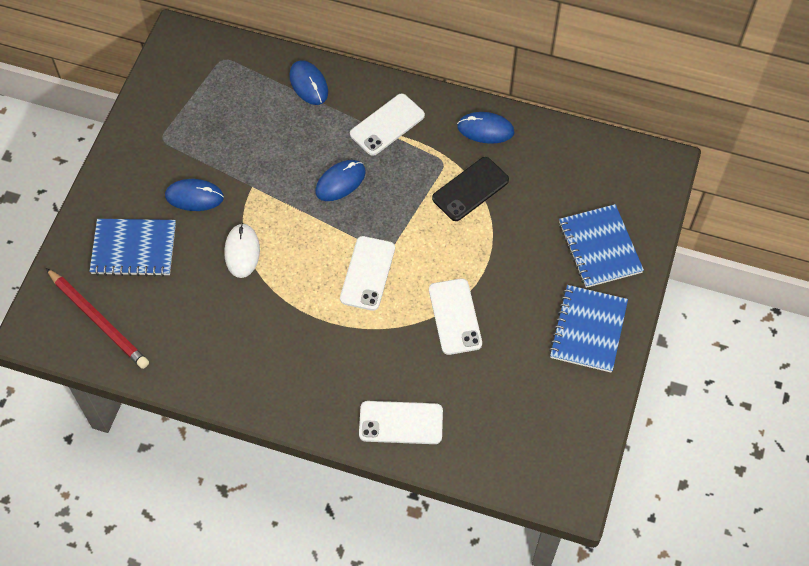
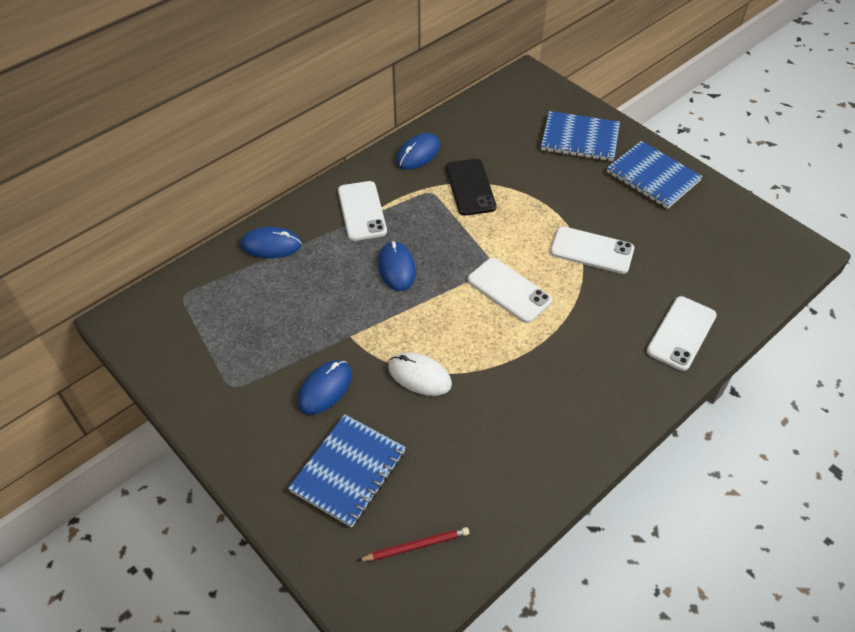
camera: 60 degrees left, 10 degrees down
(98, 320) = (416, 546): red pencil -> red pencil, size x0.58

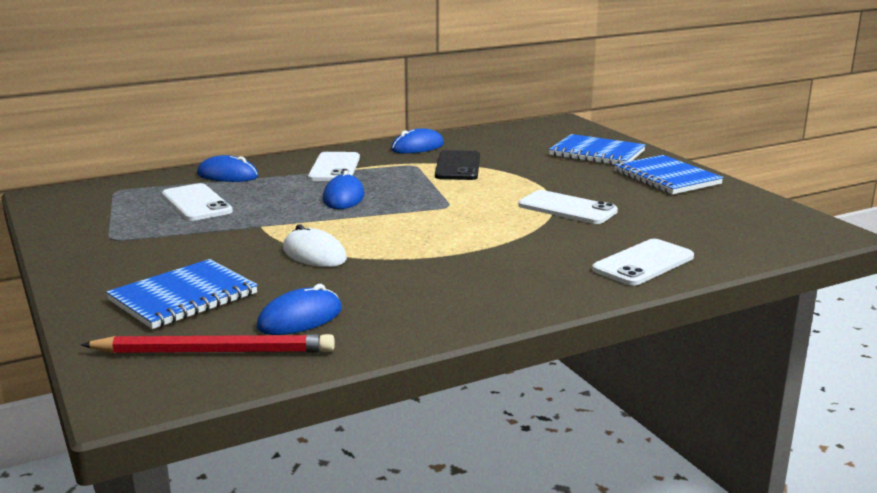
camera: 15 degrees right, 30 degrees down
(325, 388) = (206, 250): blue mouse -> blue mouse (300, 318)
(416, 546) = (214, 351): red pencil -> red pencil, size x1.72
(509, 290) = (455, 220): white phone -> white phone (196, 203)

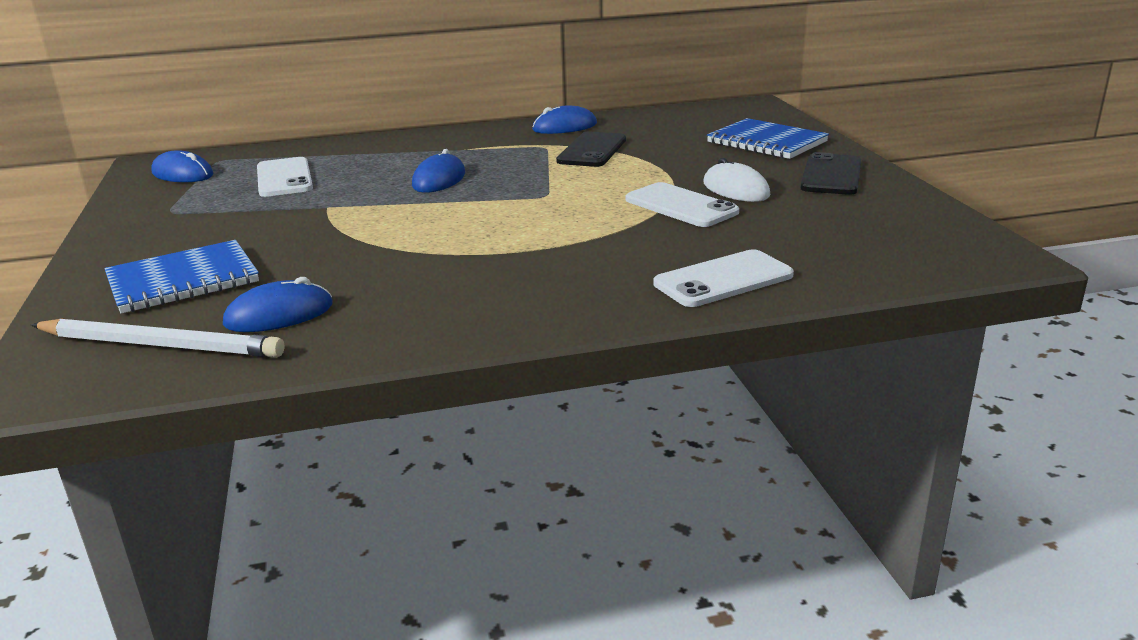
camera: 15 degrees right, 5 degrees up
(214, 351) = (160, 345): red pencil -> white pencil
(227, 175) = (340, 149): blue mouse -> blue mouse (182, 174)
(314, 254) = (355, 242): white mouse -> white mouse (736, 189)
(334, 168) = (456, 146): white phone -> none
(666, 178) = (831, 175): blue notebook -> black phone

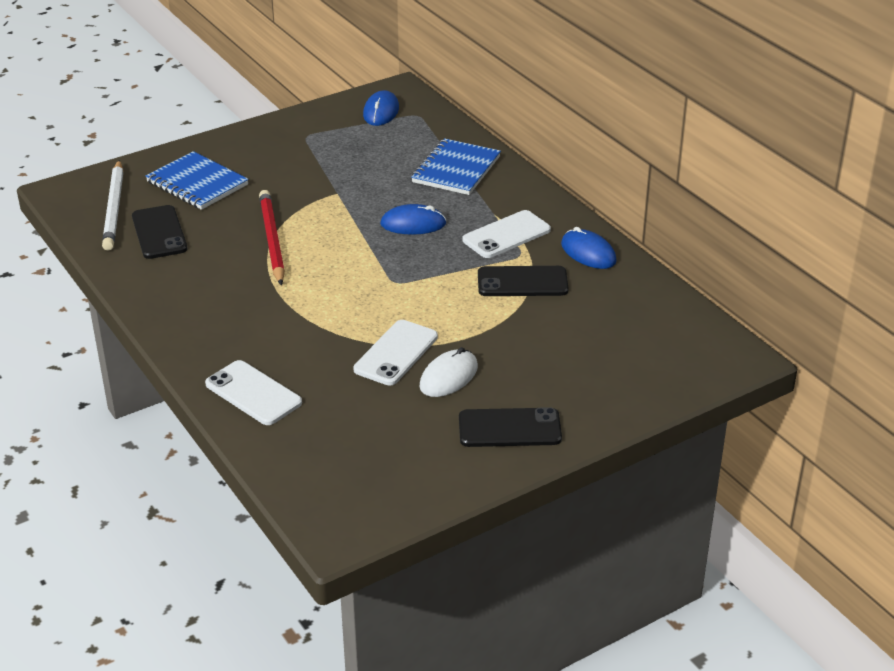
camera: 70 degrees right, 10 degrees up
(279, 315) = (159, 233): blue mouse -> black phone
(284, 178) = (389, 156): white phone -> white phone (506, 235)
(388, 246) = (271, 240): none -> red pencil
(766, 142) = (597, 380): blue notebook -> blue notebook (456, 169)

